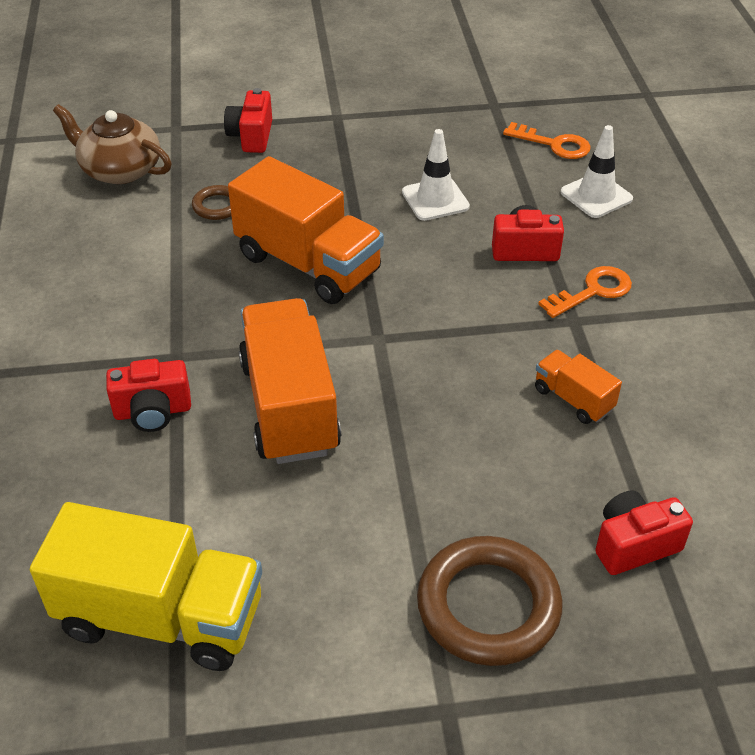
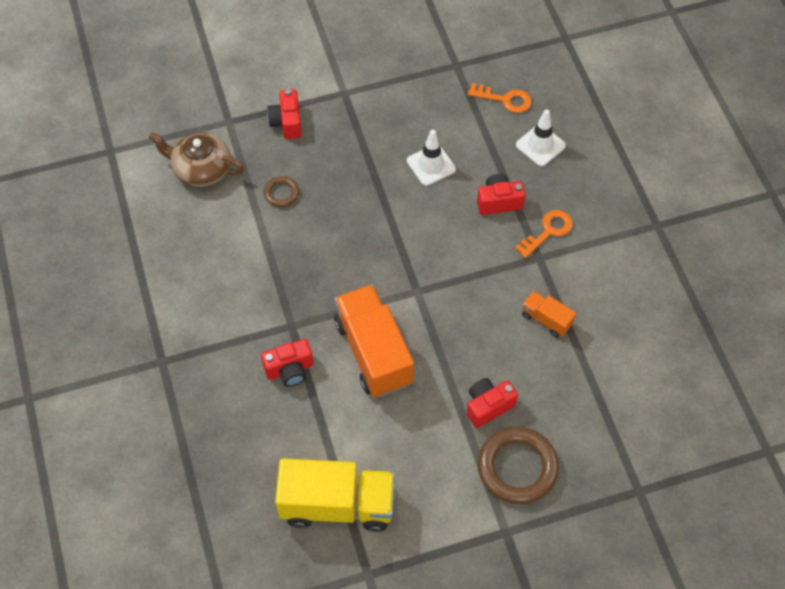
camera: 10 degrees left, 15 degrees up
(308, 264) = (357, 236): orange truck -> none
(634, 545) = (593, 416): red camera -> red camera (488, 406)

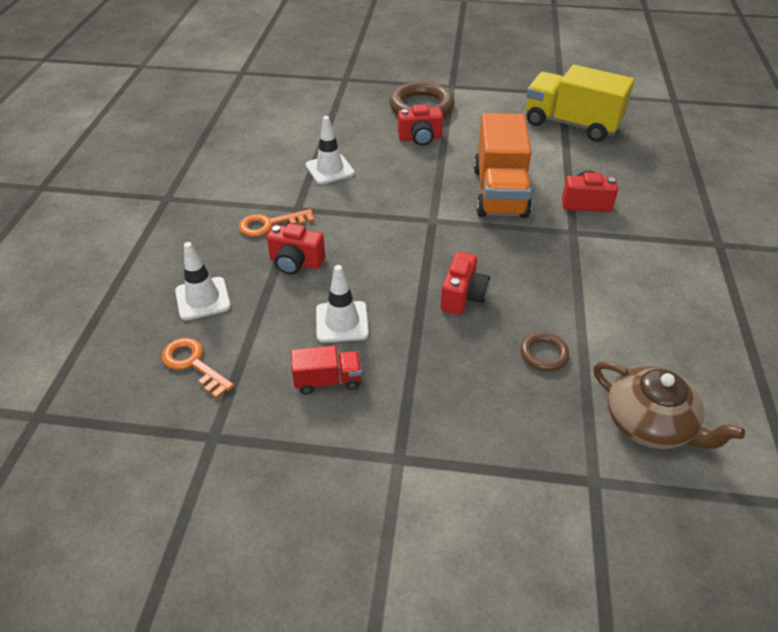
camera: 155 degrees left, 15 degrees down
(287, 122) = (503, 445): red camera -> red camera (463, 296)
(413, 121) = (328, 380): none -> red truck
(546, 319) = (330, 169): orange truck -> white traffic cone

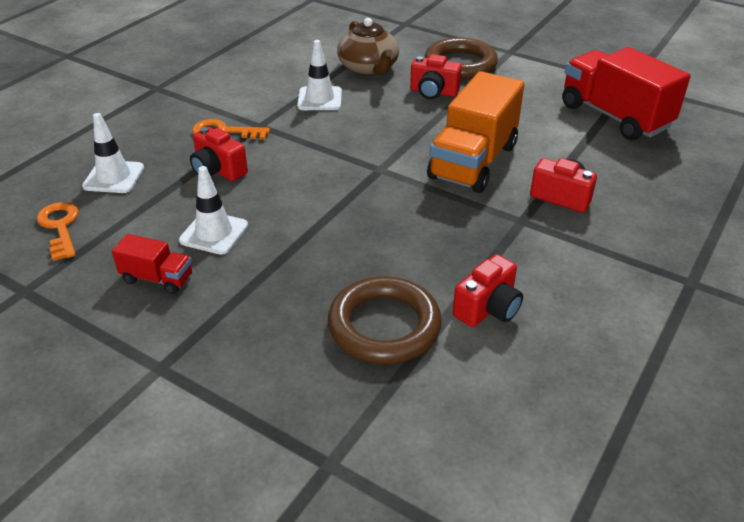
camera: 25 degrees right, 5 degrees down
(463, 296) = (348, 246): red camera -> red camera (488, 309)
(544, 354) = (384, 326): brown ring -> brown ring, size x2.01
(571, 124) = (614, 116): yellow truck -> red truck
(650, 423) = (440, 433): brown teapot -> brown teapot (369, 68)

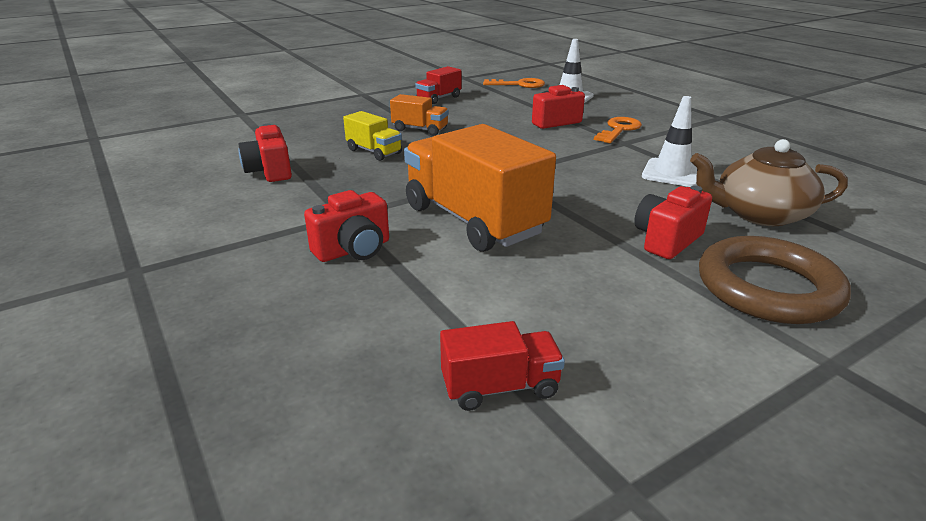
camera: 115 degrees right, 10 degrees down
(214, 233) = (470, 113): white traffic cone -> none
(295, 251) = (420, 129): none -> orange truck
(383, 259) = (374, 152): none -> yellow truck
(384, 326) = (309, 140): brown ring -> none
(614, 116) = (500, 387): red truck -> red truck, size x0.48

